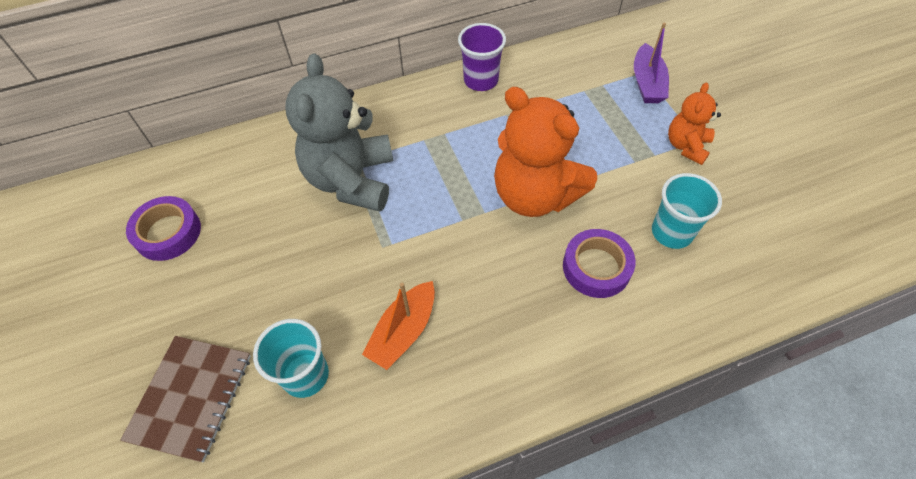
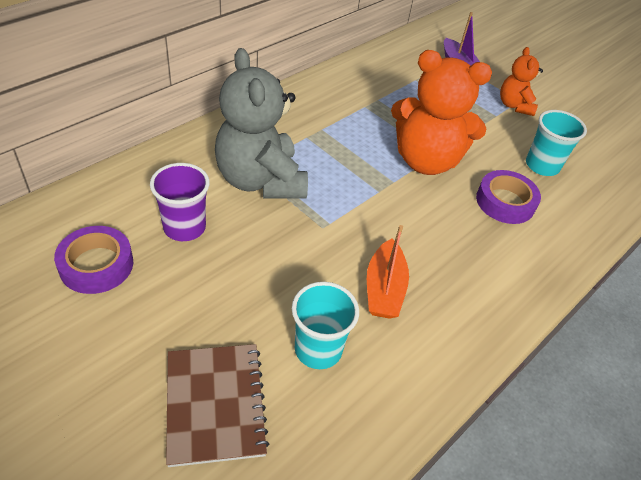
camera: 30 degrees left, 10 degrees down
(481, 80) = (328, 84): purple cup -> purple cup (184, 227)

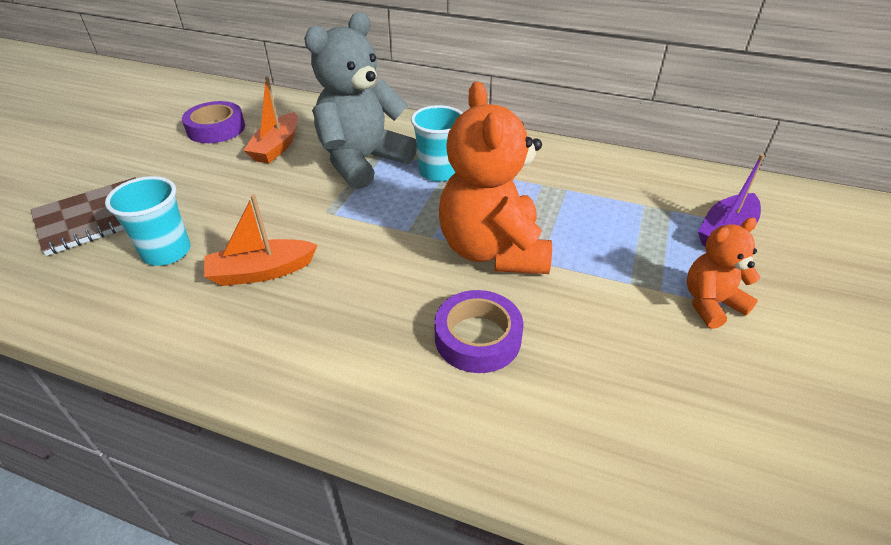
camera: 70 degrees right, 5 degrees down
(184, 227) = (277, 147): purple cup -> orange boat
(542, 166) = (597, 363): turquoise cup -> turquoise cup (438, 172)

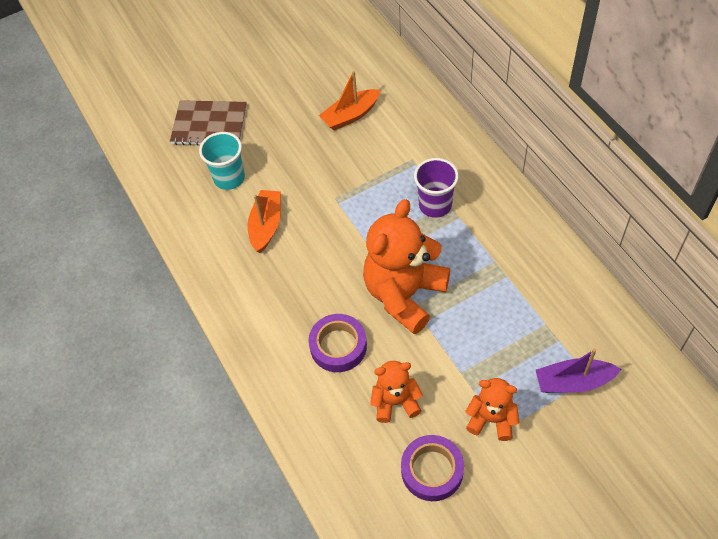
camera: 45 degrees right, 15 degrees up
(216, 128) = (326, 72): purple tape -> purple tape (432, 470)
(261, 272) = (266, 225): orange boat -> orange boat turned 75 degrees clockwise
(362, 161) = (394, 164): grey teddy bear -> none
(438, 172) = (435, 205): turquoise cup -> purple cup
(606, 351) = (395, 402): none -> orange teddy bear

